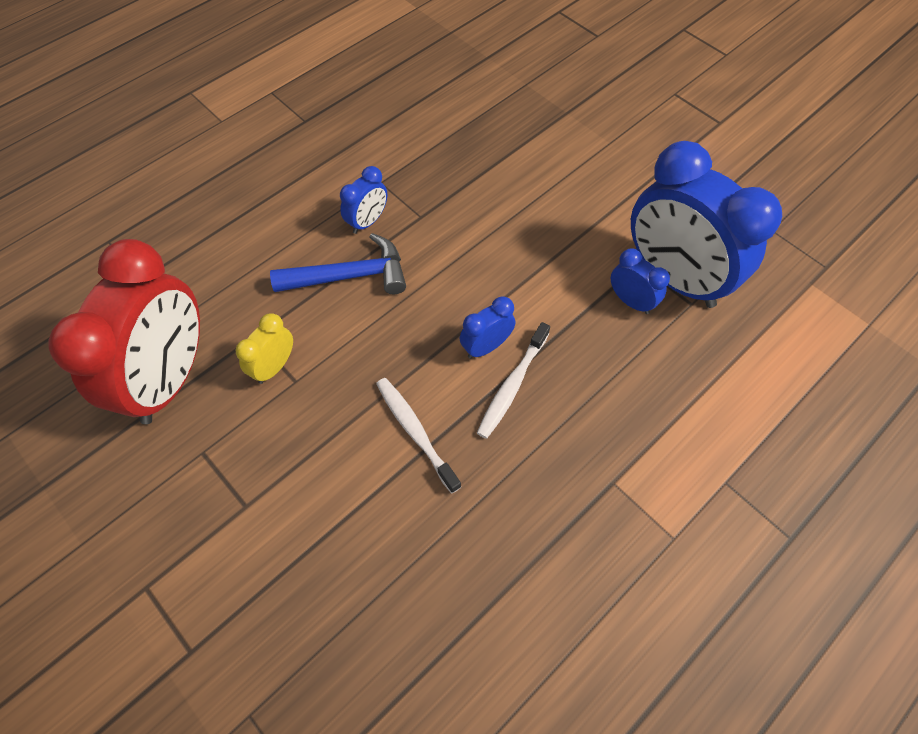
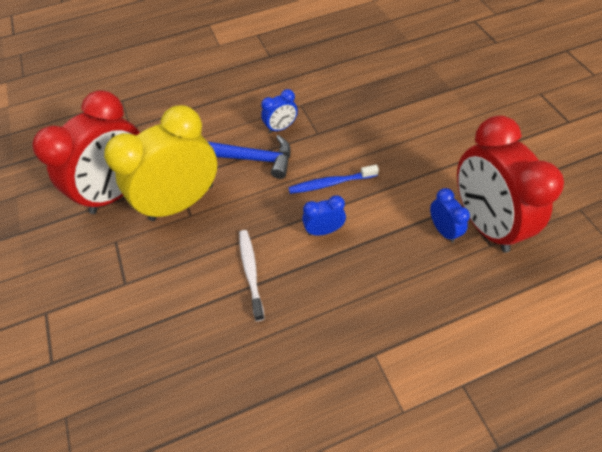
camera: 25 degrees right, 5 degrees down
(274, 366) = (182, 202): yellow clock -> yellow clock, size x2.29
(468, 281) = (331, 183): none -> blue toothbrush
(512, 385) = (330, 262): white toothbrush -> none
(674, 278) = (484, 223): blue clock -> red clock

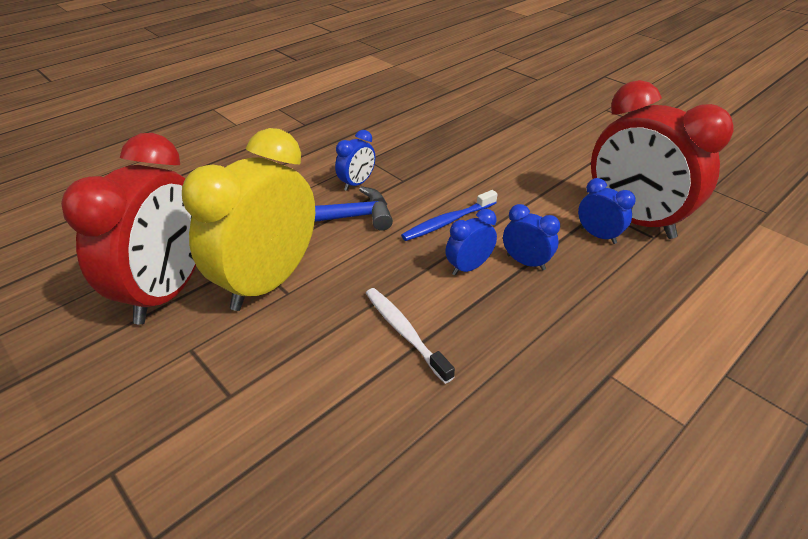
camera: 25 degrees left, 15 degrees down
(369, 238) = (525, 262): none -> blue clock

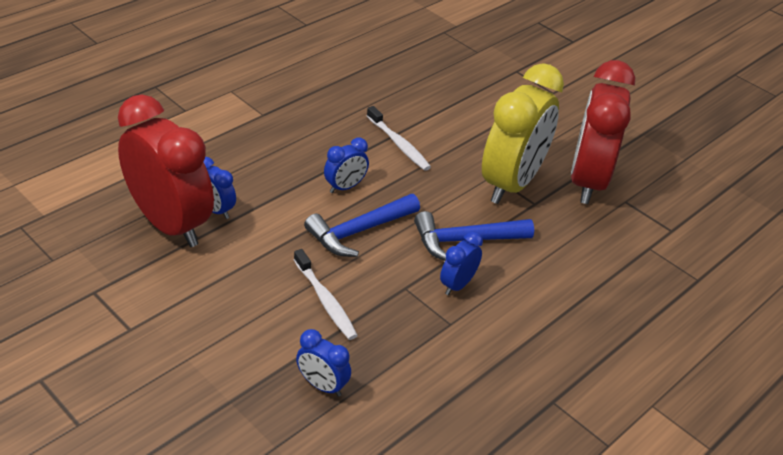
camera: 175 degrees right, 0 degrees up
(448, 222) = (358, 231): blue toothbrush -> blue hammer
(469, 169) = (325, 300): none -> white toothbrush
(525, 262) = (294, 188): blue clock -> blue clock (322, 385)

